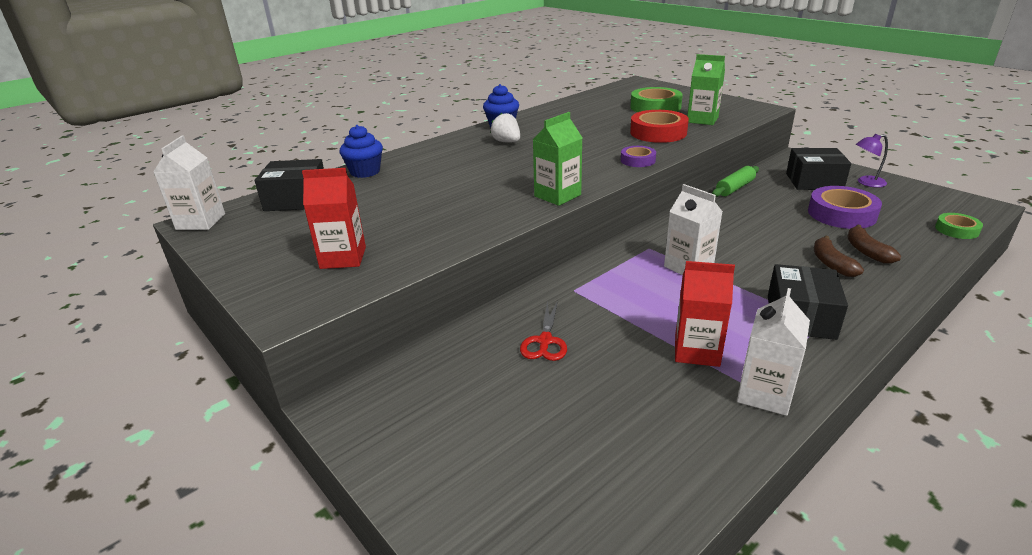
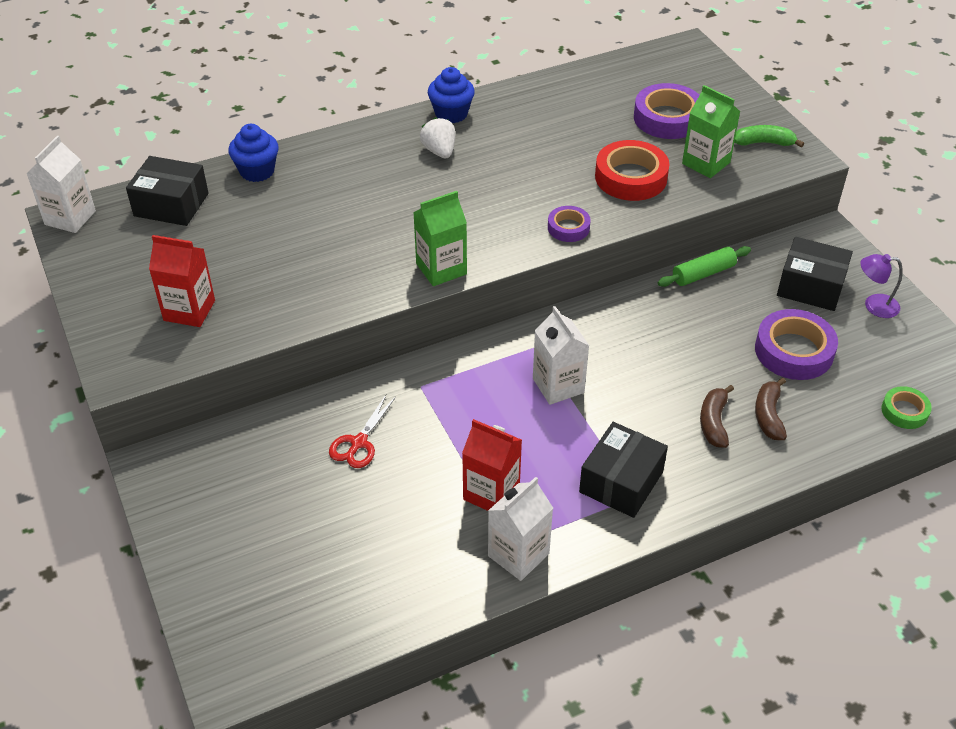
camera: 15 degrees right, 15 degrees up
(655, 107) = (667, 118): green tape -> purple tape
(730, 107) = (764, 143): none -> green banana

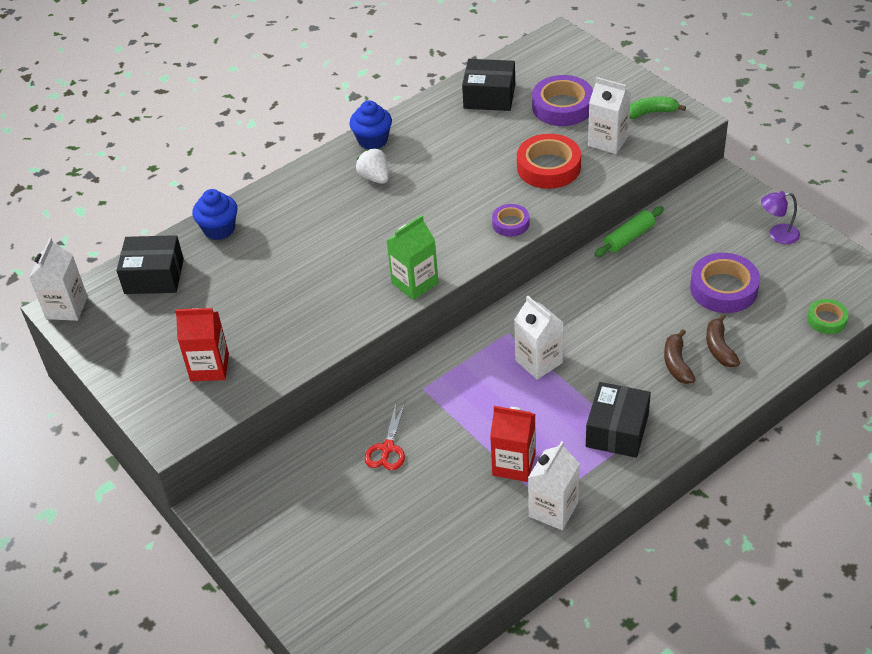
camera: 10 degrees left, 0 degrees up
(706, 163) = (608, 141): green carton -> white carton
(810, 287) = (721, 230): black box -> black box (489, 96)

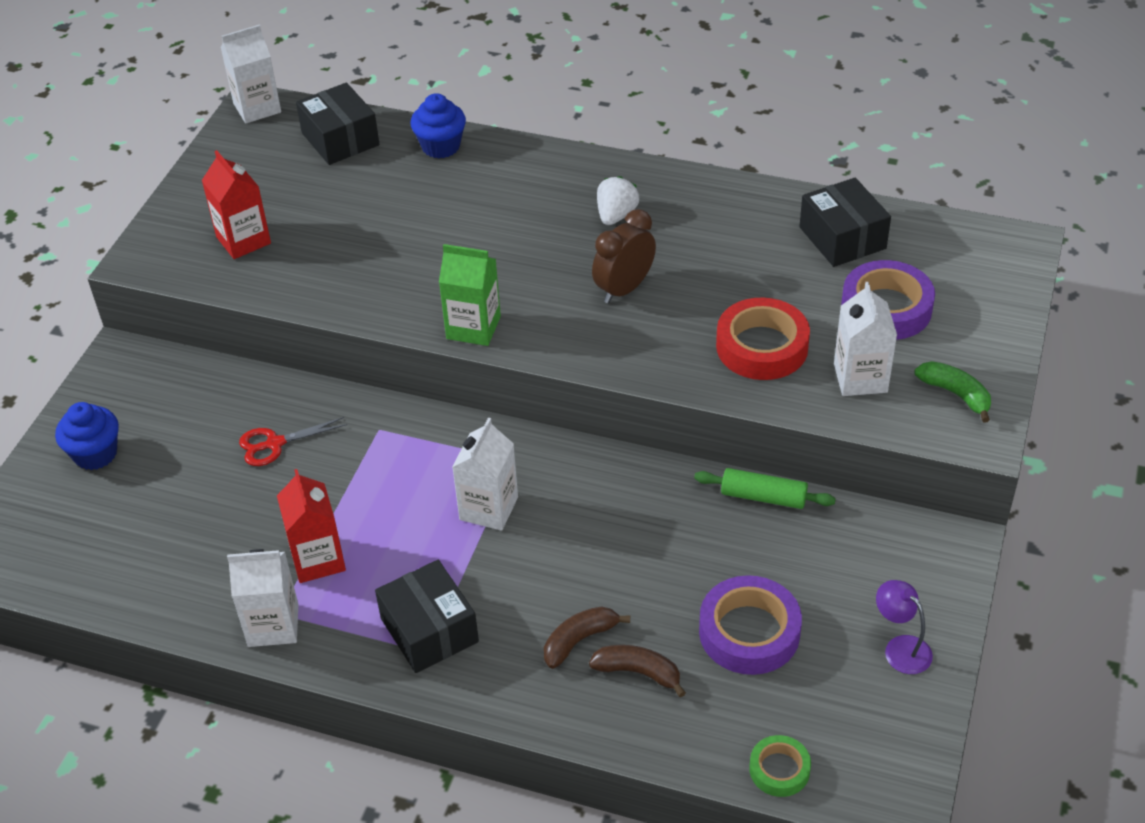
camera: 55 degrees right, 0 degrees up
(373, 140) = (675, 184): blue cupcake -> blue cupcake (95, 454)
(445, 202) = (624, 289): none -> brown clock
(510, 223) = (634, 359): purple tape -> none
(617, 430) = (429, 630): black box -> black box turned 75 degrees clockwise
(719, 348) = (638, 672): brown banana -> brown banana turned 60 degrees clockwise

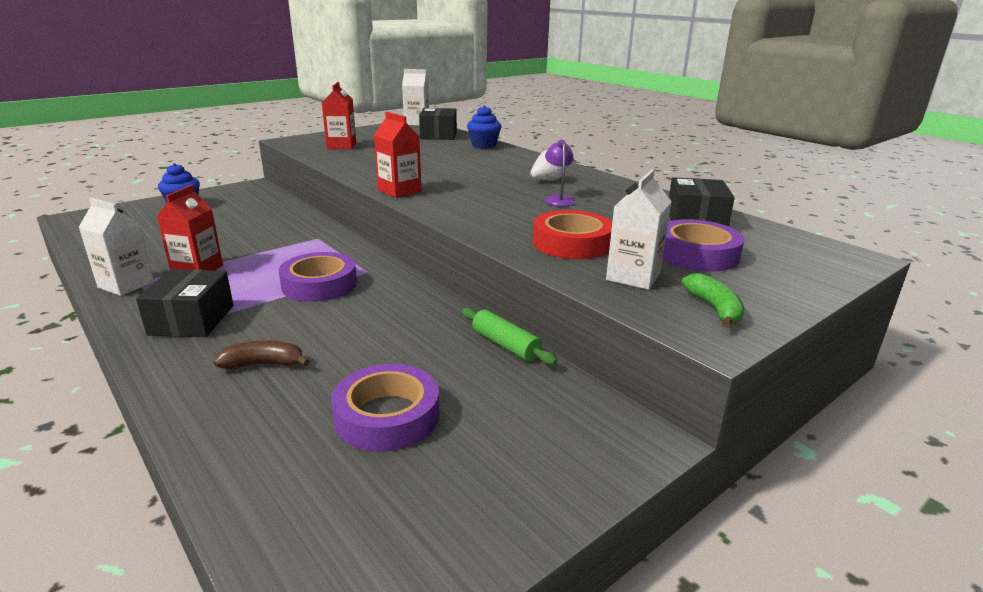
camera: 30 degrees right, 20 degrees down
(275, 444) = (261, 227): red scissors -> none
(473, 327) = (399, 191): green carton -> red carton
(489, 508) = (319, 284): white carton -> purple tape
(624, 289) = (511, 201): brown clock -> none
(638, 672) = (271, 401): brown banana -> none
(779, 770) = (267, 531): green tape -> none
(900, 648) = (506, 493): purple lamp -> purple lamp (558, 199)

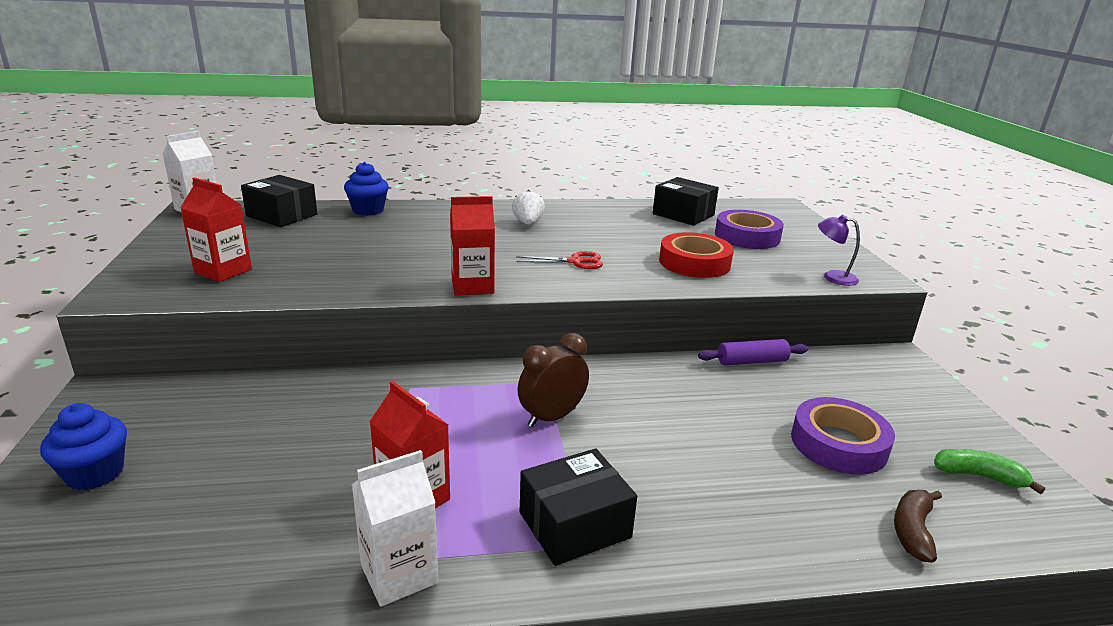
camera: 60 degrees left, 0 degrees up
(192, 320) = (574, 525): black box -> black box turned 60 degrees counterclockwise
(264, 364) = (718, 490): brown banana -> brown banana (912, 531)
(319, 284) = (552, 417): purple tape -> brown clock
(494, 206) = (575, 261): none -> red scissors
(506, 345) = (752, 361): green rolling pin -> purple rolling pin
(558, 199) = (585, 235): purple lamp -> purple lamp (832, 277)
(633, 277) = (774, 266): white carton -> none
(714, 309) = (838, 263): green banana -> green banana (979, 476)

